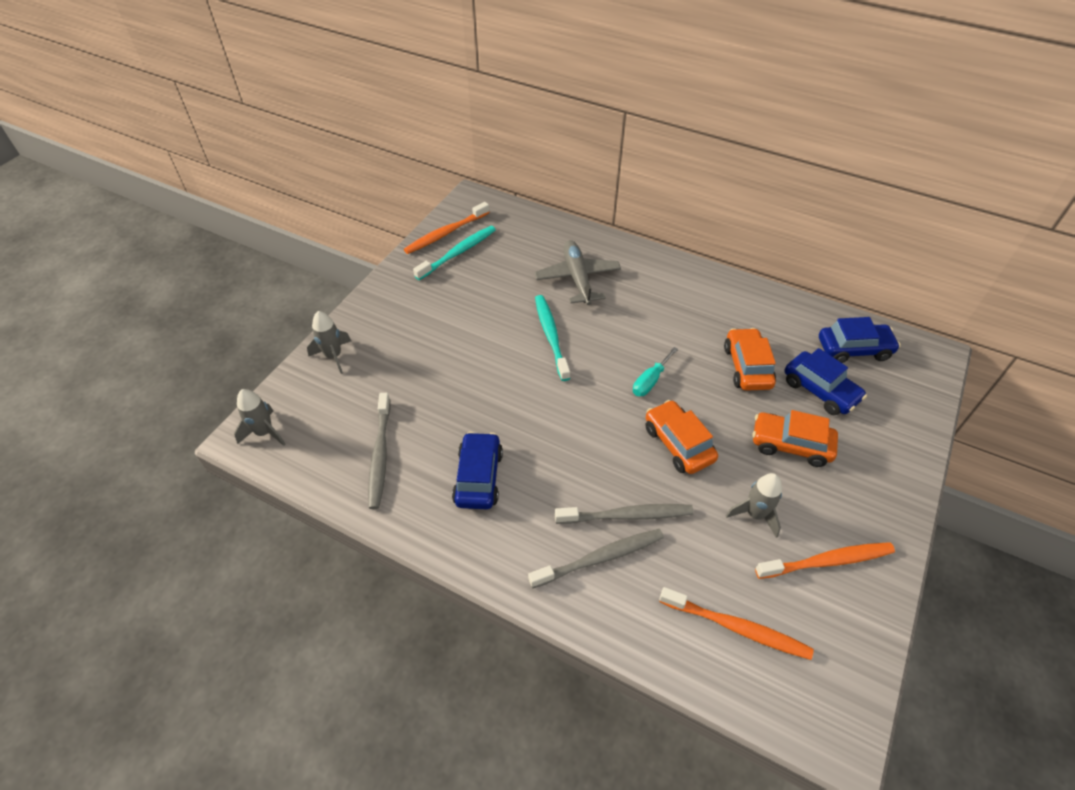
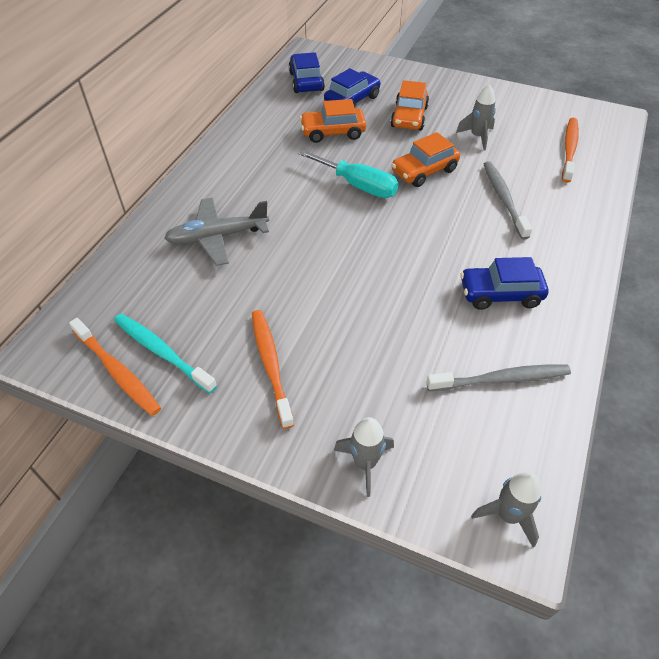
camera: 95 degrees left, 0 degrees up
(551, 336) = (308, 253): turquoise toothbrush -> none
(600, 558) = (548, 212): grey toothbrush -> none
(650, 381) = (358, 185): turquoise screwdriver -> turquoise screwdriver, size x1.62
(827, 561) = (502, 110): orange toothbrush -> orange toothbrush (271, 365)

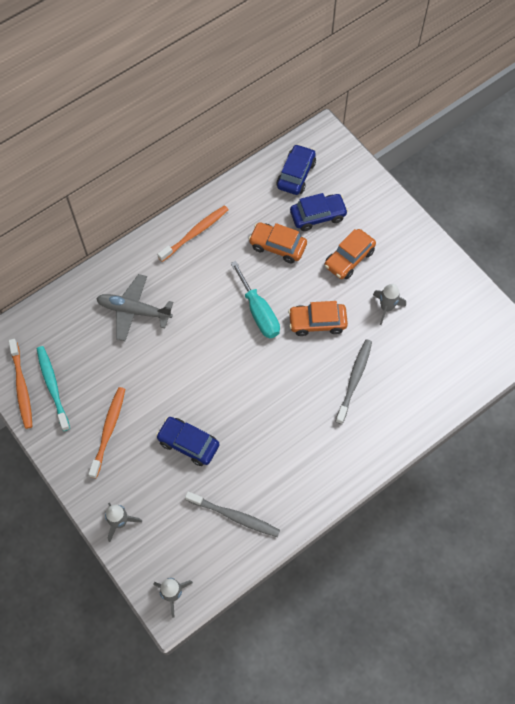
camera: 30 degrees right, 15 degrees up
(500, 294) = (284, 457): blue car -> blue car (188, 443)
(569, 149) = (448, 358): orange toothbrush -> orange toothbrush (195, 233)

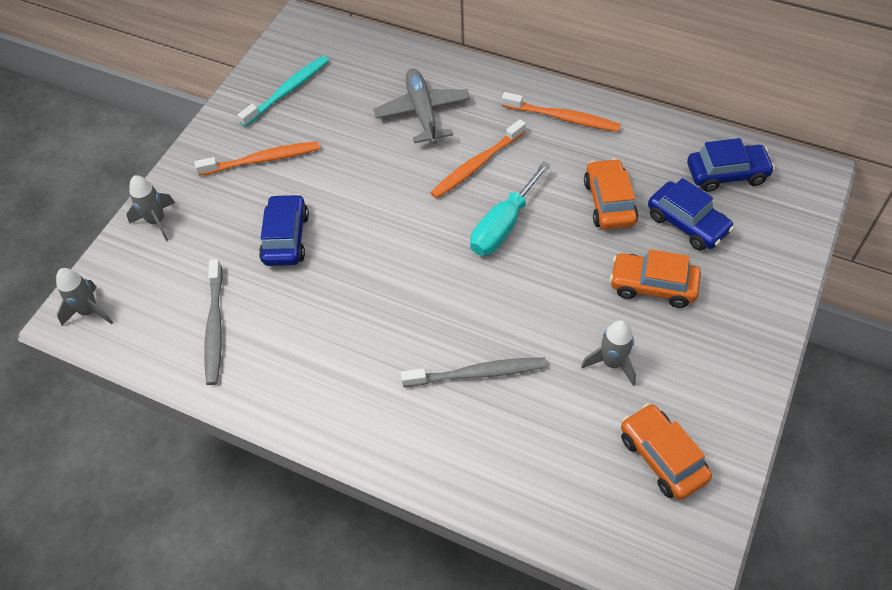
camera: 65 degrees right, 10 degrees down
(22, 387) = (272, 68): orange toothbrush -> orange toothbrush (476, 165)
(317, 322) = (533, 293): orange car -> orange car (662, 457)

